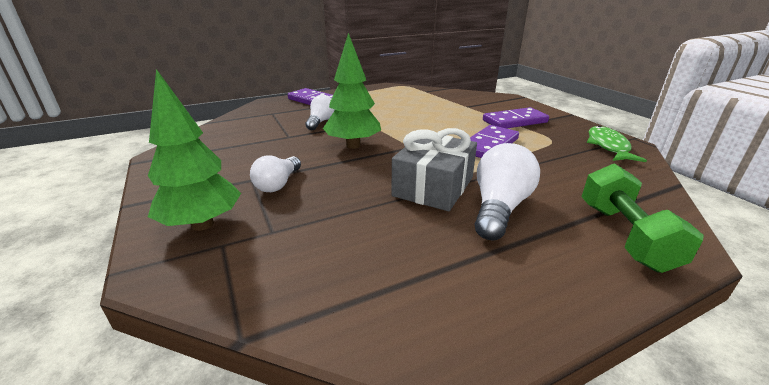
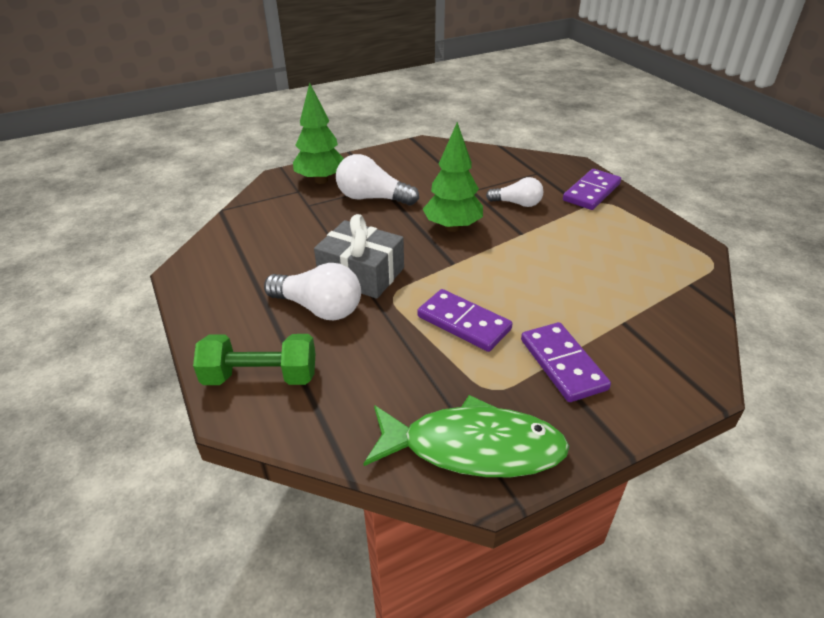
camera: 90 degrees right, 10 degrees up
(278, 184) = (372, 198): white light bulb -> white light bulb, size x1.54
(608, 146) = (473, 447): green fish -> green fish, size x1.58

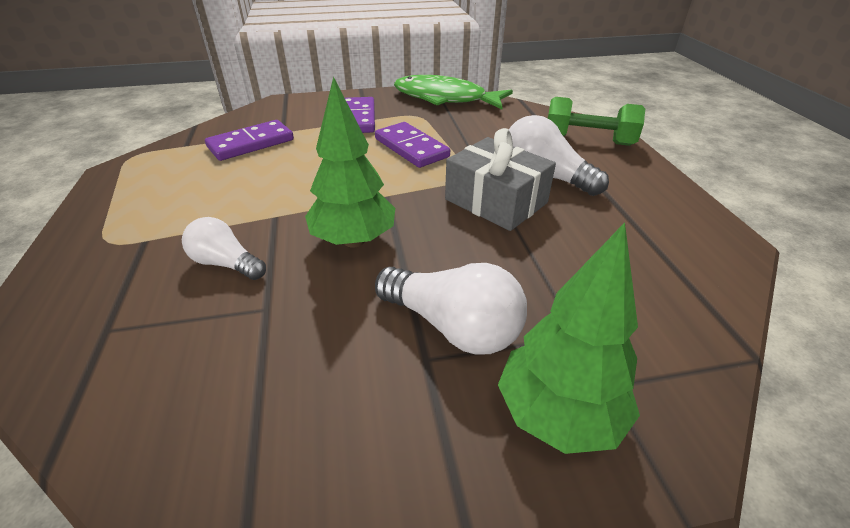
camera: 165 degrees left, 0 degrees up
(591, 192) = (93, 263): purple domino -> purple domino (251, 143)

